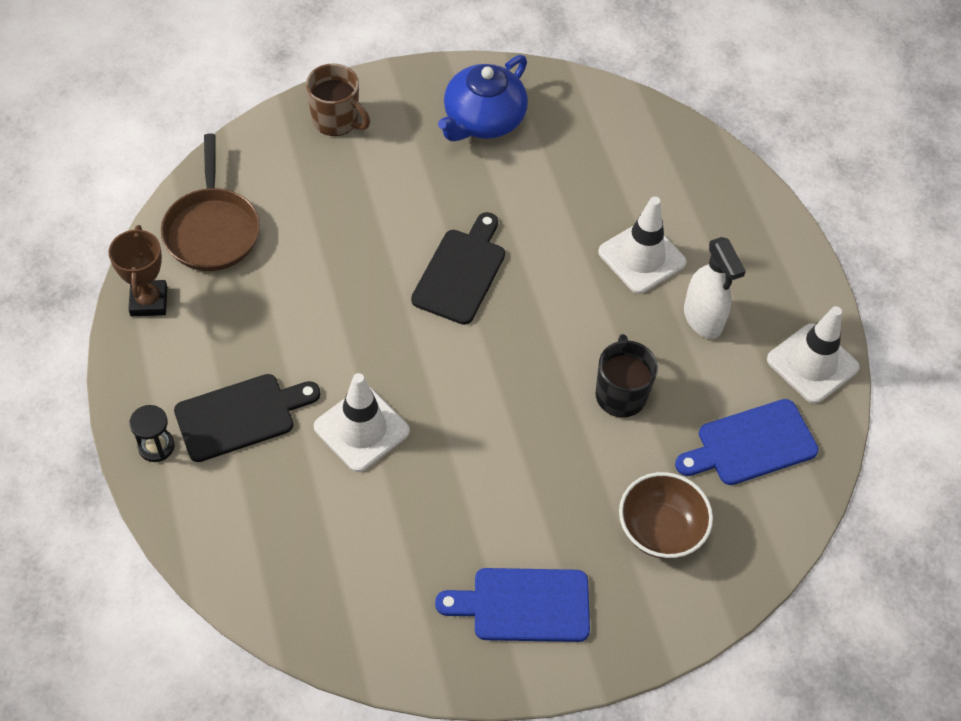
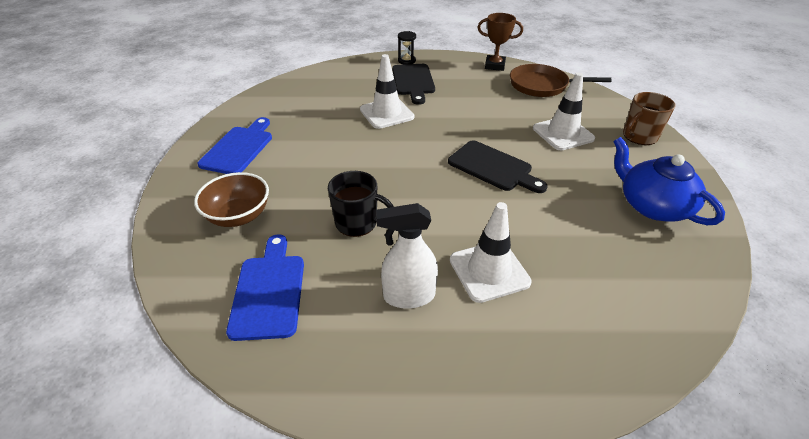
camera: 110 degrees right, 15 degrees down
(812, 363) = (323, 374): white traffic cone -> white traffic cone (563, 133)

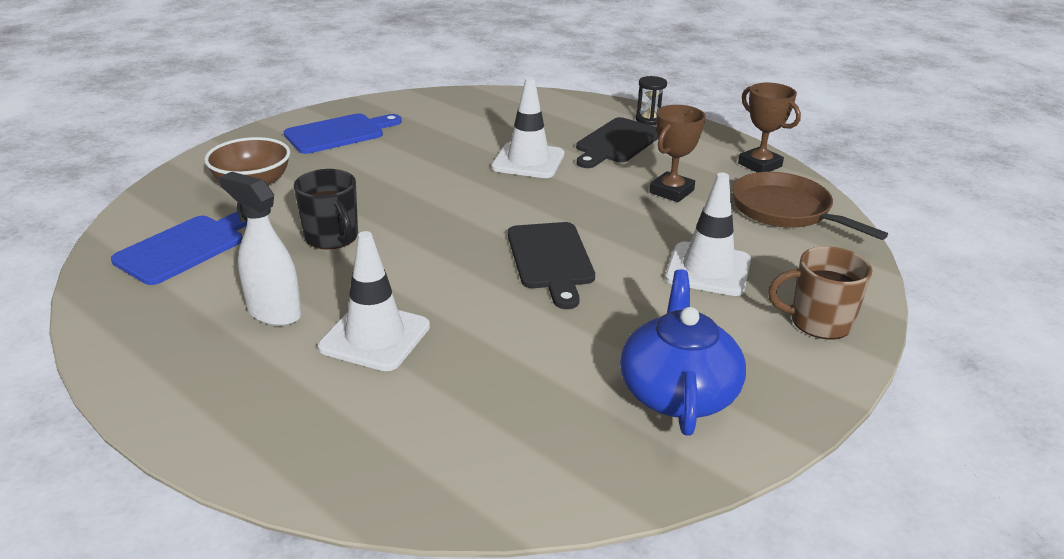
camera: 40 degrees right, 10 degrees down
(482, 98) = (671, 191): none -> brown trophy

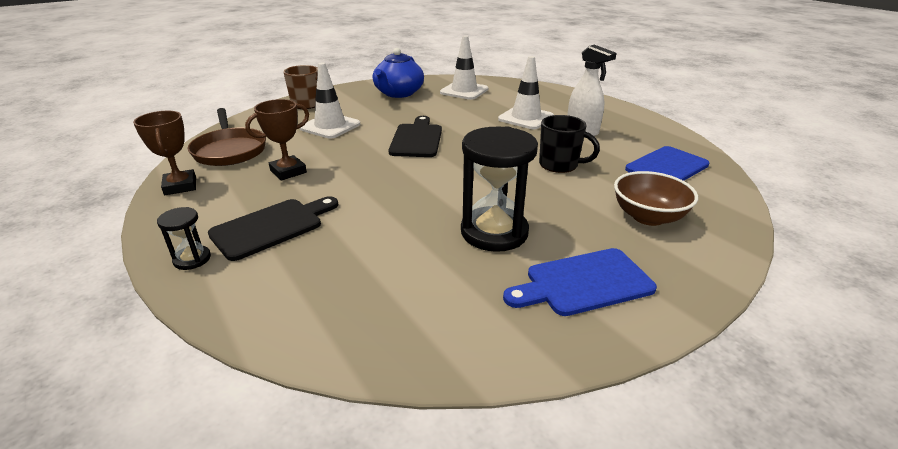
camera: 165 degrees left, 0 degrees up
(332, 237) = (560, 165): black mug -> black mug turned 135 degrees clockwise
(413, 157) = (494, 232): none -> black hourglass
(528, 161) = (380, 214): white traffic cone -> white traffic cone (464, 91)

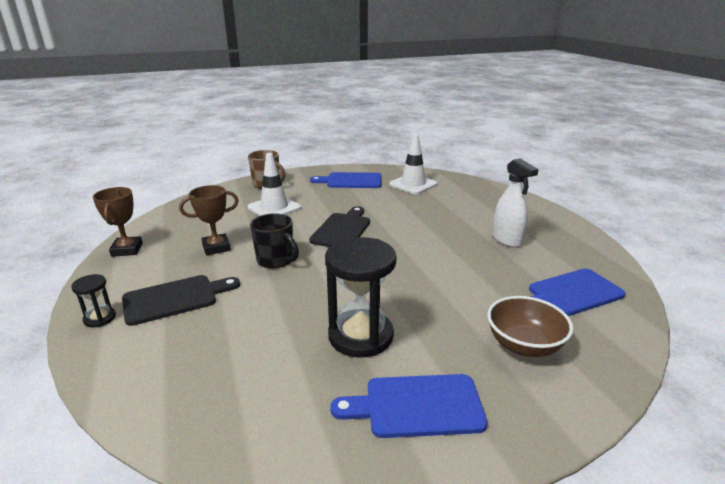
camera: 15 degrees right, 5 degrees down
(229, 150) = (181, 221): brown pan -> none
(398, 93) = (351, 181): blue teapot -> blue cutting board
(526, 118) = (457, 219): white traffic cone -> none
(560, 165) = (463, 274): black mug -> black mug (276, 260)

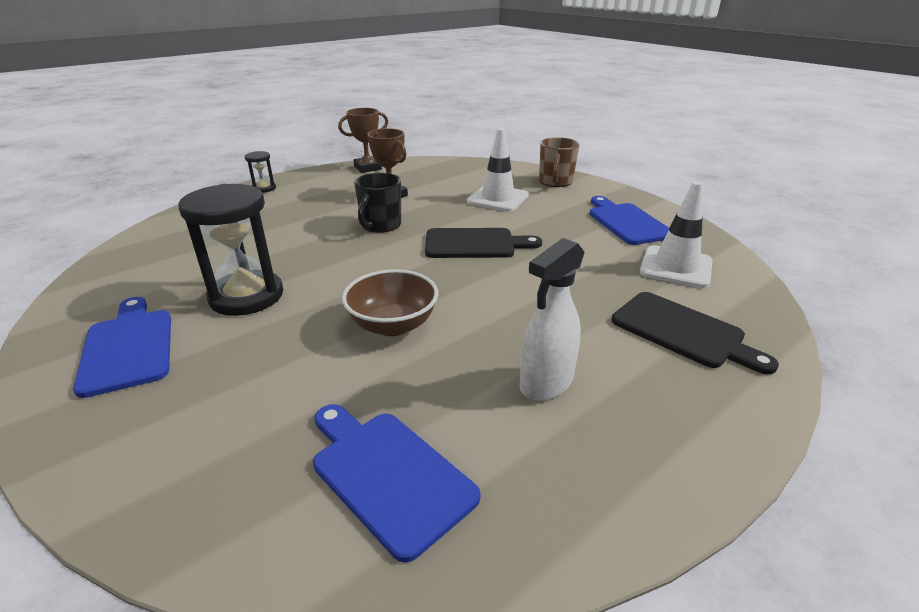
camera: 70 degrees right, 5 degrees up
(175, 299) = (296, 203): black cutting board -> black cutting board (683, 332)
(524, 345) = (231, 420): brown bowl -> brown bowl (393, 325)

